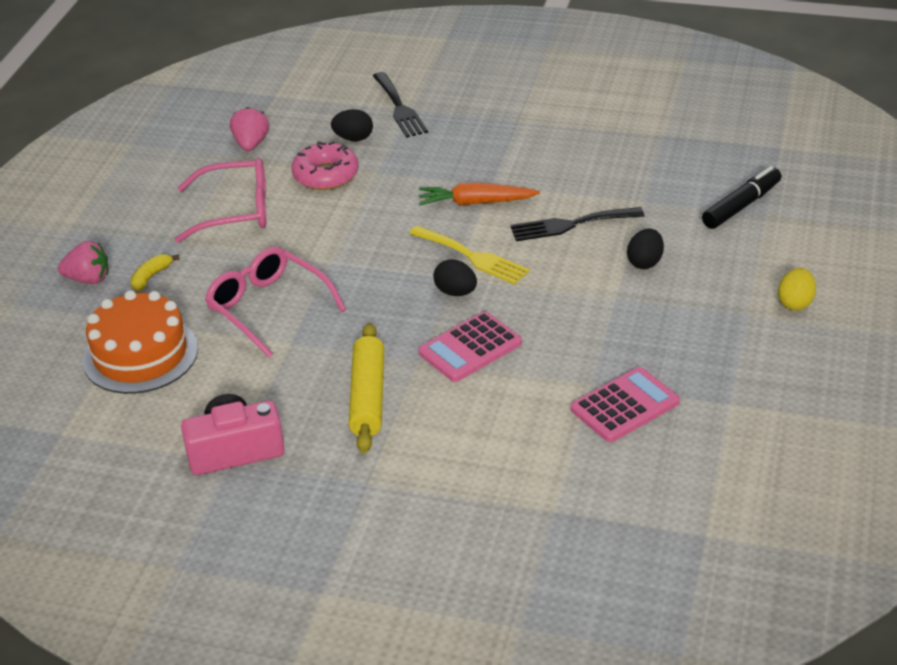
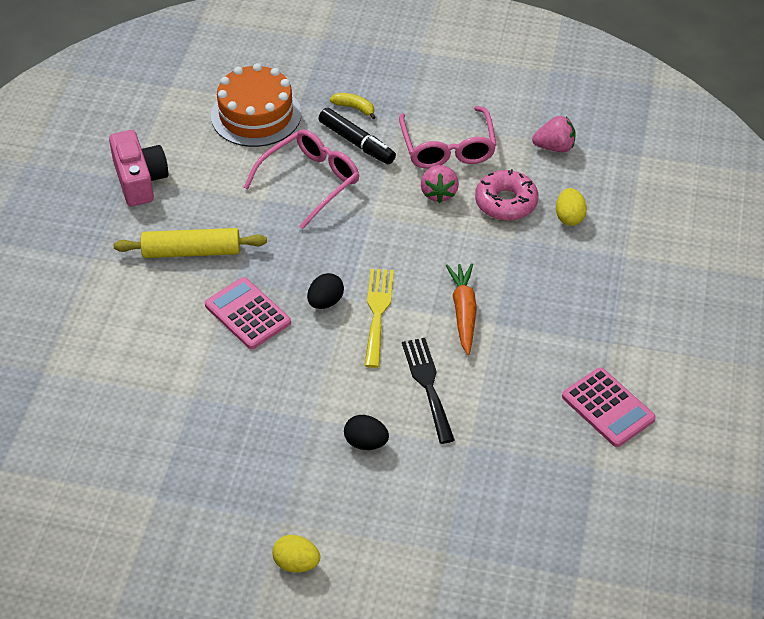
camera: 85 degrees right, 10 degrees up
(88, 279) = (353, 73): pink strawberry -> pink strawberry (439, 193)
(353, 138) = (569, 217): black egg -> yellow egg
(400, 108) = (627, 248): black fork -> none
(473, 257) = (377, 312): yellow fork -> yellow fork turned 150 degrees clockwise
(625, 406) = (161, 421): pink calculator -> pink calculator (608, 408)
(742, 206) = (462, 530): black marker -> black marker (357, 143)

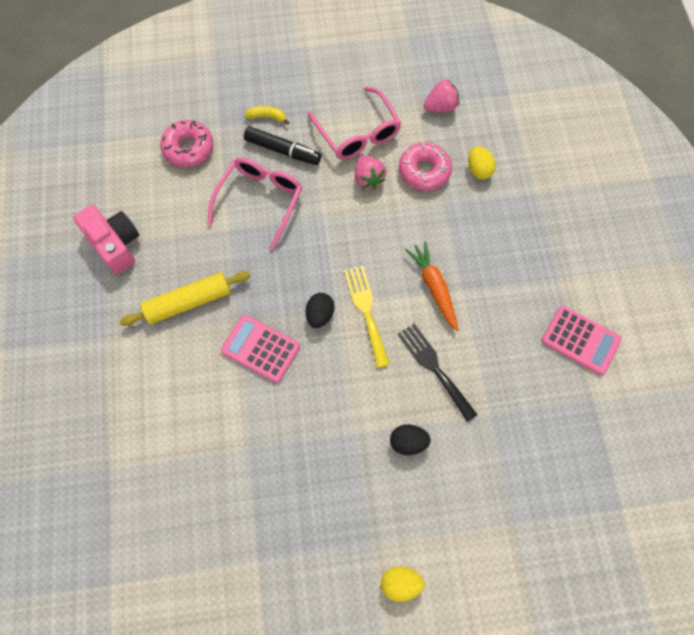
camera: 20 degrees left, 20 degrees up
(256, 115) = (188, 148): orange cake -> pink donut

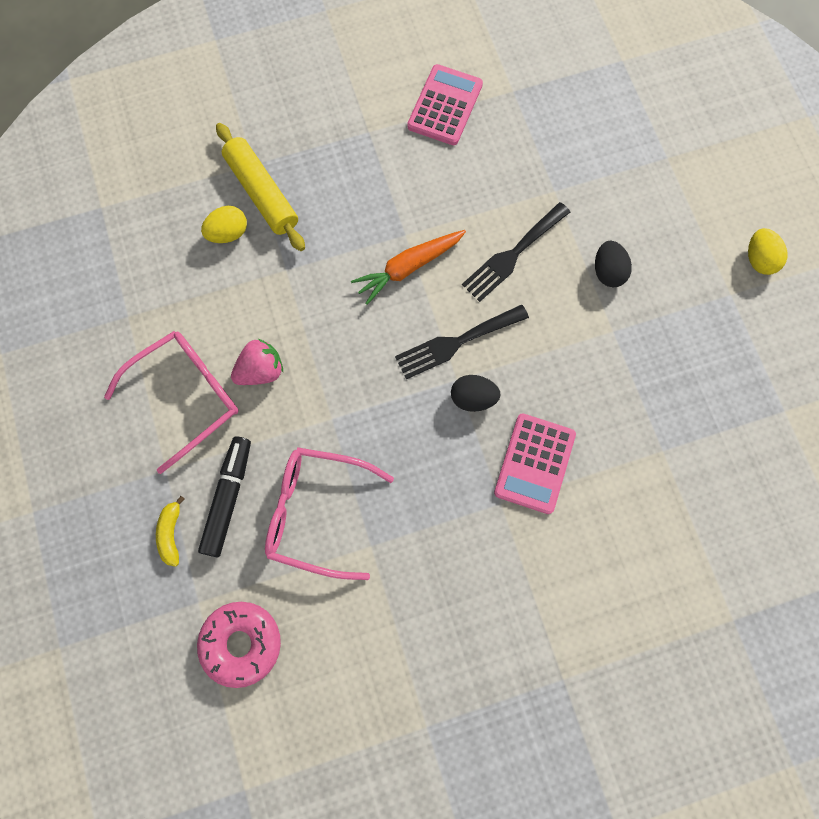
camera: 100 degrees left, 5 degrees up
(115, 244) = (421, 712): pink camera -> none
(188, 302) = (490, 576): yellow rolling pin -> yellow rolling pin (261, 193)
(366, 311) = (456, 343): yellow fork -> black fork
(424, 171) = (239, 300): pink donut -> none
(440, 107) = (130, 292): pink strawberry -> none

